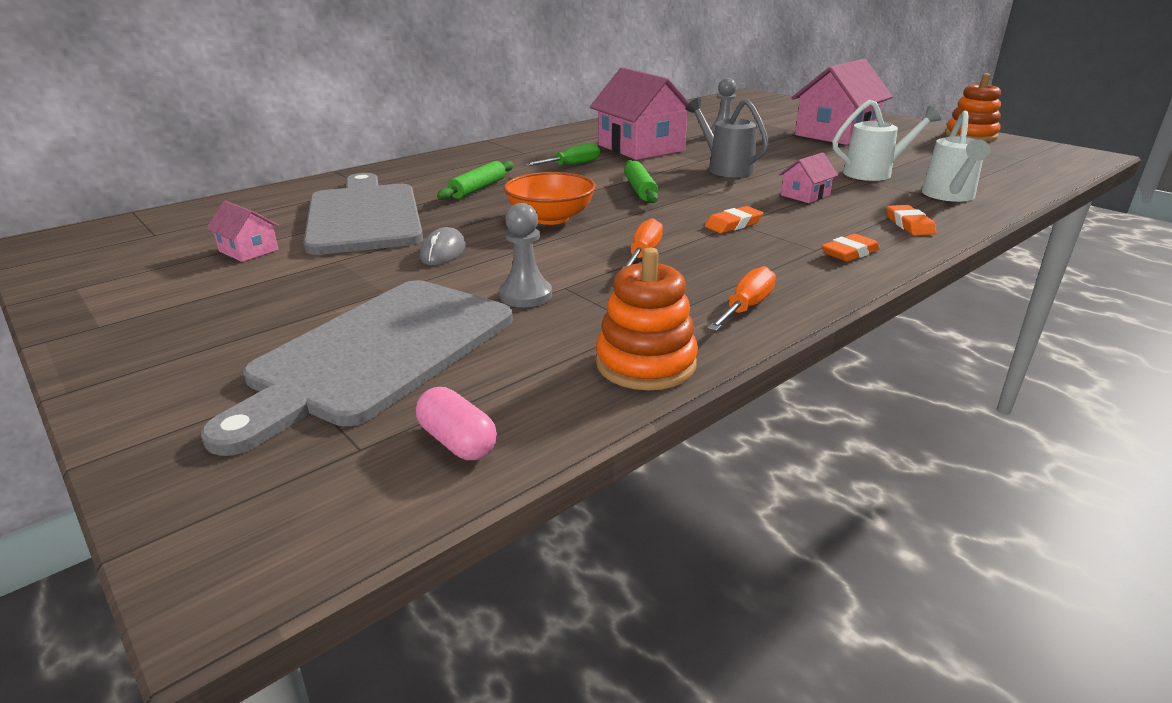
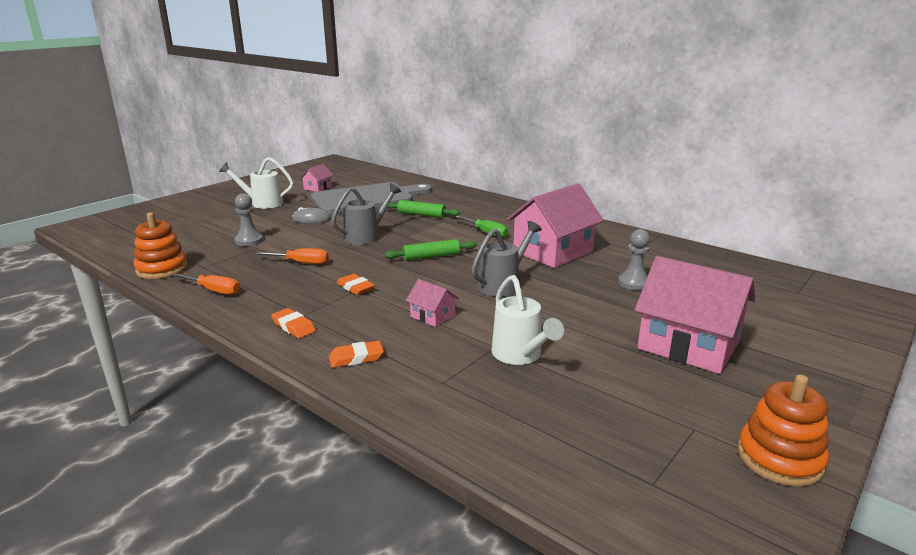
camera: 80 degrees right, 5 degrees down
(378, 354) = (199, 223): grey cutting board -> none
(457, 442) = (122, 242): pink capsule -> none
(550, 218) = (366, 236): orange bowl -> grey watering can
(949, 196) = (448, 391): white watering can -> white watering can (262, 203)

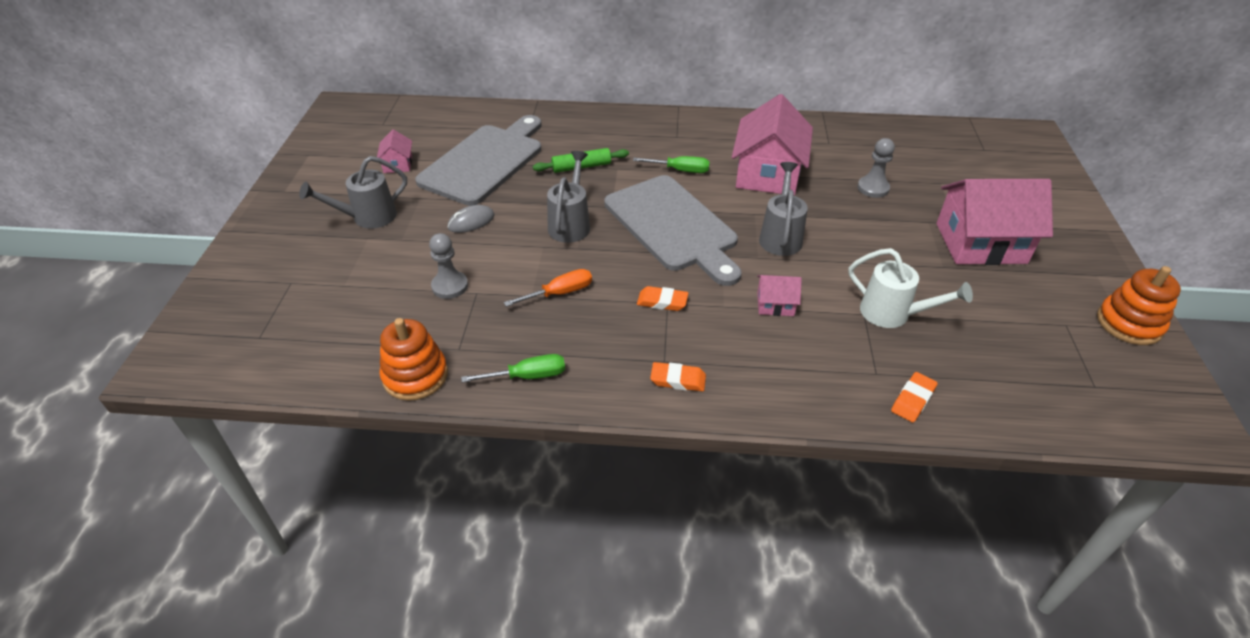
camera: 35 degrees left, 20 degrees up
(213, 290) = (527, 376): orange screwdriver -> green screwdriver
(262, 203) = (368, 217): white watering can -> grey watering can
(356, 358) = (781, 385): orange eraser -> orange eraser (913, 400)
(431, 256) = (673, 226): green rolling pin -> grey cutting board

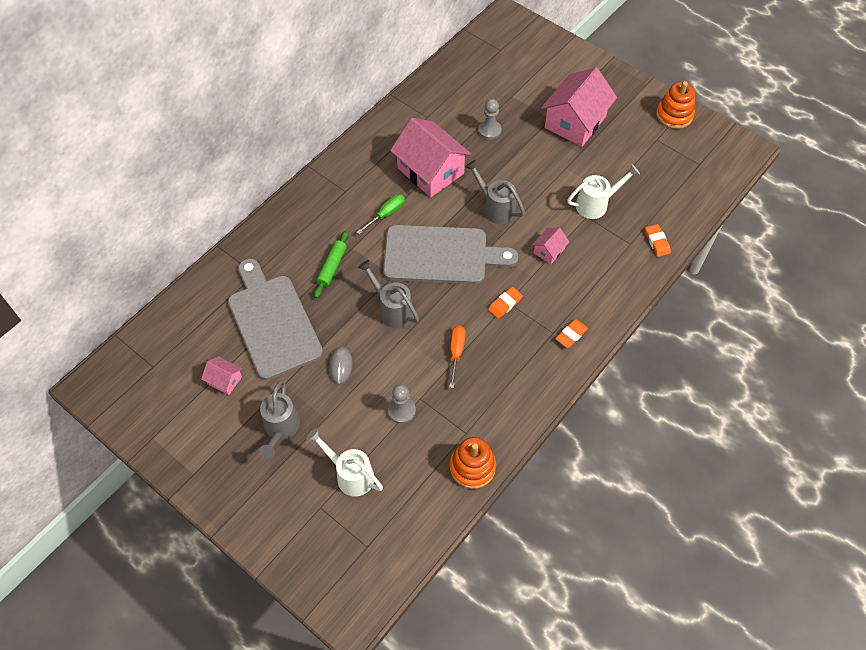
camera: 55 degrees left, 15 degrees up
(343, 285) = (350, 474): none -> white watering can
(527, 376) = (515, 407): green screwdriver -> none

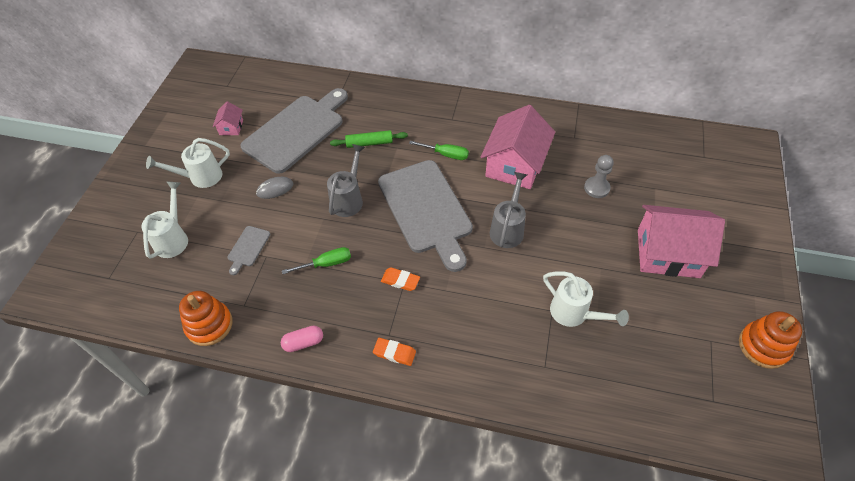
camera: 65 degrees right, 5 degrees down
(280, 429) = (200, 177): grey watering can -> white watering can
(401, 411) = (248, 248): grey pawn -> grey cutting board
(456, 353) = (326, 264): orange screwdriver -> green screwdriver
(529, 397) = (303, 343): none -> pink capsule
(549, 251) = (485, 293): pink house -> none
(657, 242) = (565, 394): orange eraser -> none

